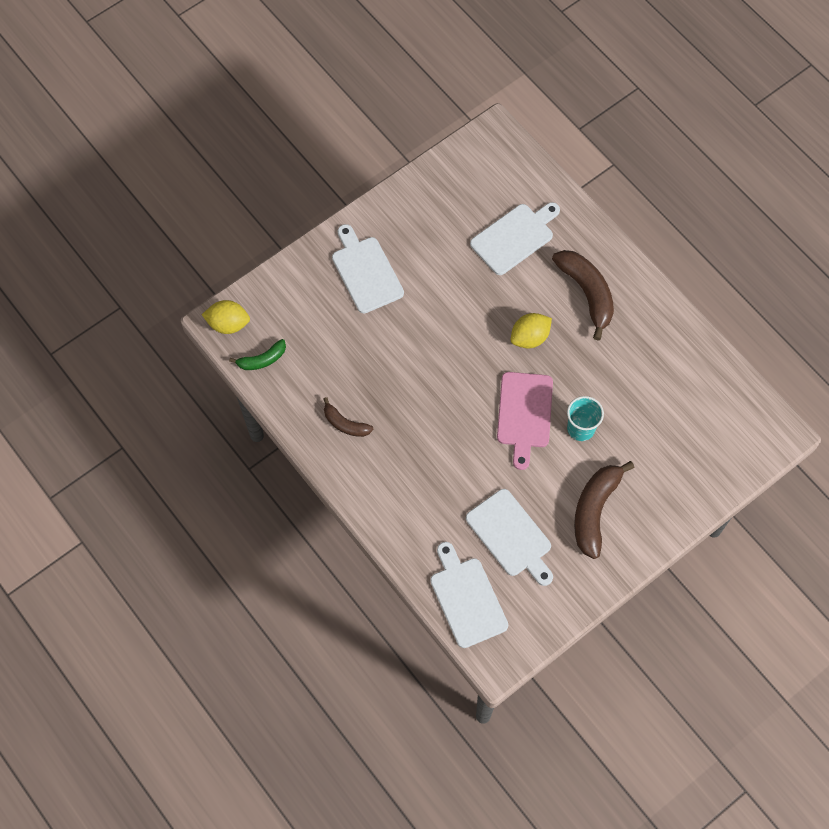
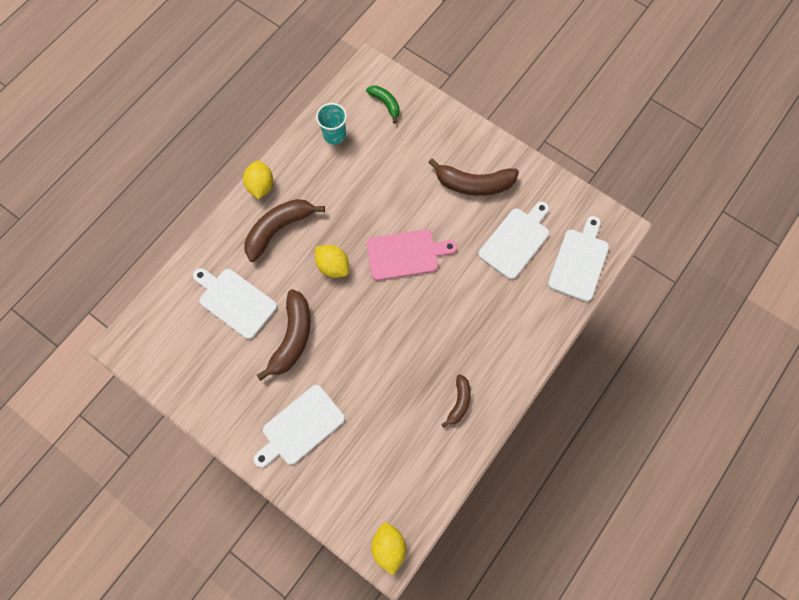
camera: 105 degrees left, 5 degrees up
(262, 360) = (417, 499): green banana -> green banana (385, 104)
(460, 283) = (292, 337): none -> brown banana
(467, 598) = (579, 262): white cutting board -> white cutting board turned 150 degrees clockwise
(581, 428) = (406, 208): turquoise cup -> turquoise cup (334, 135)
(644, 285) = (261, 186): none -> yellow lemon

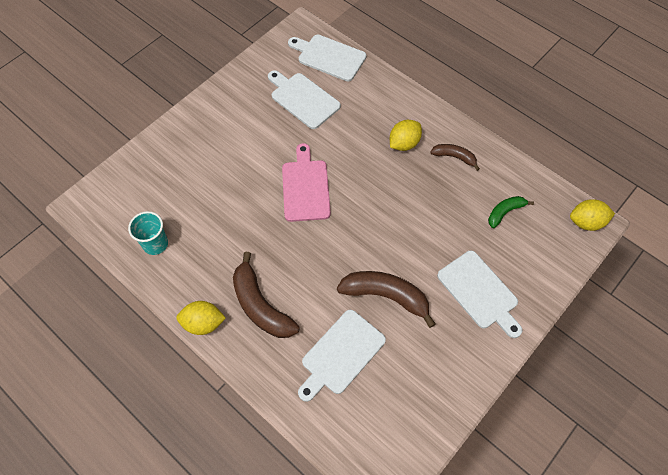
camera: 85 degrees left, 10 degrees down
(333, 266) = (310, 253): yellow lemon -> yellow lemon (404, 144)
(385, 104) = (129, 192): green banana -> green banana (505, 212)
(474, 184) = (239, 125): brown banana -> none

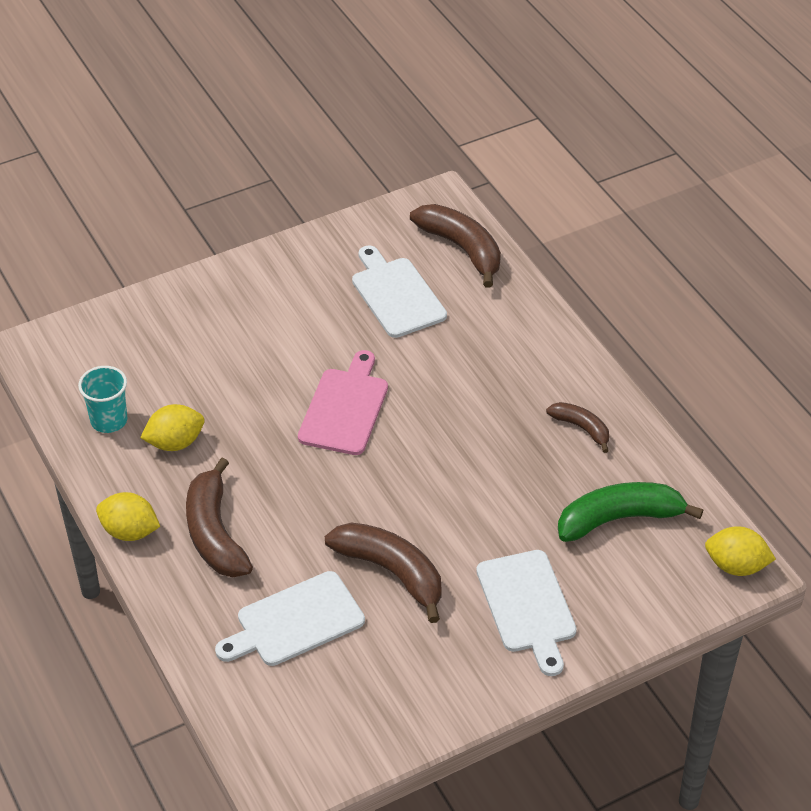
camera: 20 degrees right, 15 degrees down
(329, 57) = (462, 249): white cutting board -> brown banana
(404, 144) = (515, 391): yellow lemon -> yellow lemon (175, 443)
(505, 212) = (619, 519): green banana -> green banana, size x1.78

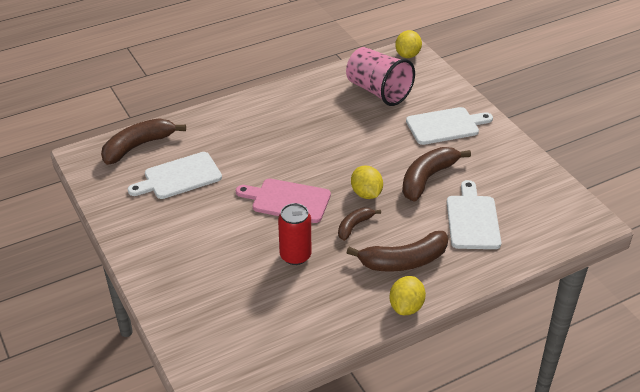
camera: 90 degrees left, 5 degrees down
(109, 420) = (296, 328): turquoise cup -> none
(175, 443) = (319, 287): yellow lemon -> yellow lemon (366, 194)
(234, 418) = (295, 256): none -> red can
(295, 621) = (472, 219): white cutting board -> white cutting board turned 150 degrees counterclockwise
(581, 428) = (308, 101): brown banana -> brown banana (354, 226)
(619, 519) = (378, 91): green banana -> pink cup

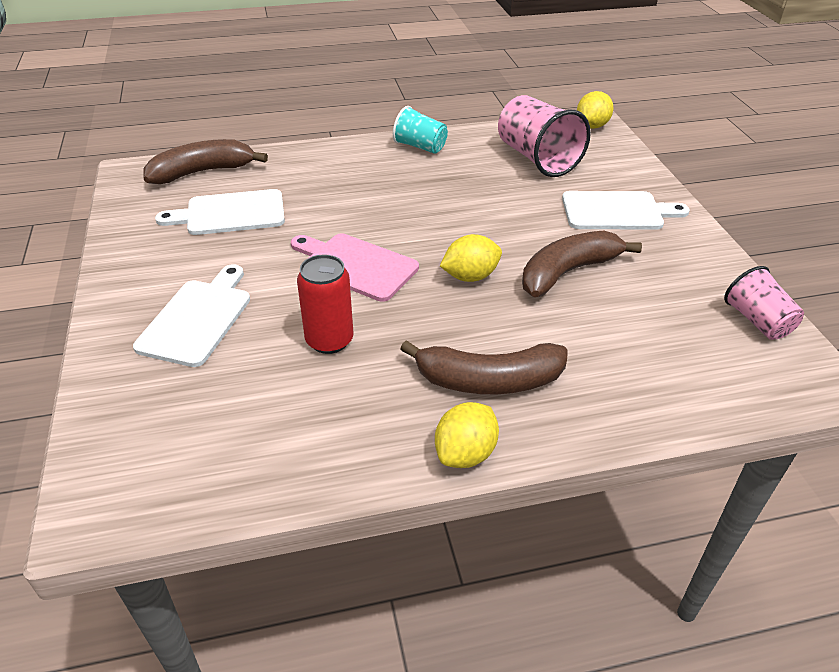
camera: 15 degrees right, 0 degrees up
(290, 95) = (420, 147): none -> turquoise cup
(354, 226) = (434, 316): brown banana -> none
(366, 194) = (470, 276): yellow lemon -> yellow lemon turned 75 degrees clockwise
(472, 219) = (619, 340): white cutting board -> white cutting board (197, 318)
(550, 190) = (757, 321): none -> pink cup

